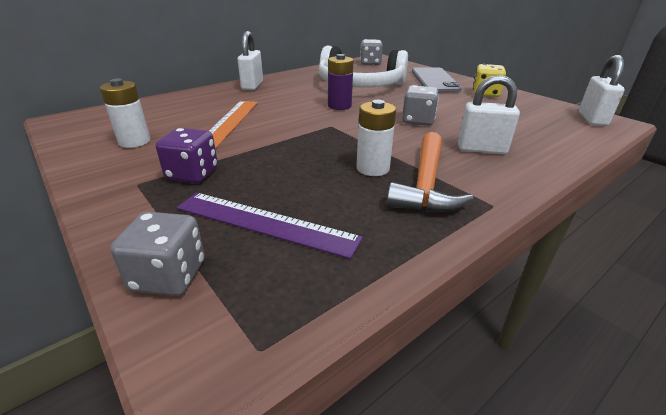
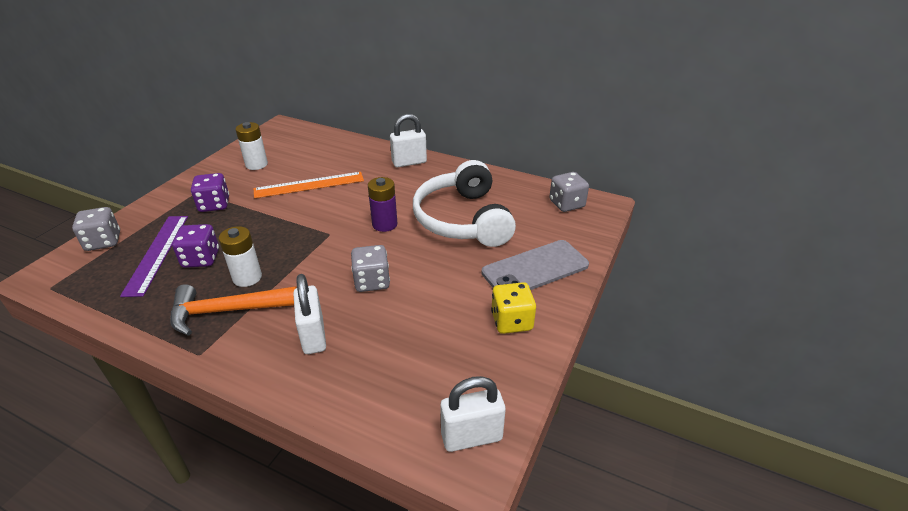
camera: 65 degrees right, 5 degrees up
(311, 191) = (201, 259): none -> purple dice

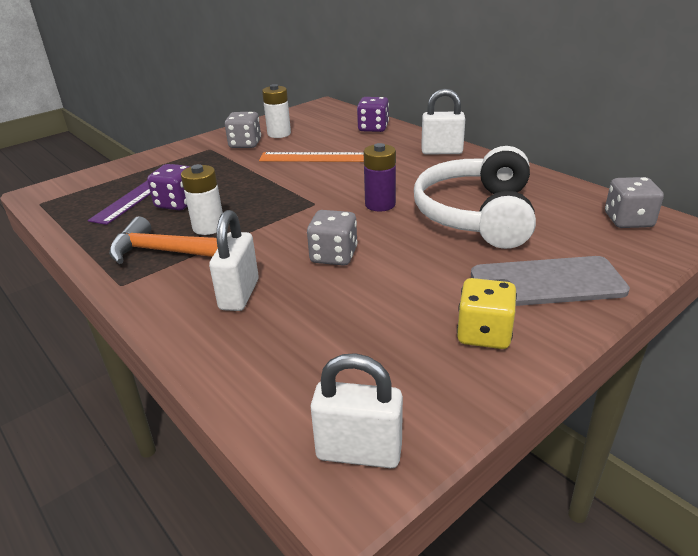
camera: 25 degrees right, 5 degrees down
(103, 241) = (105, 175): grey dice -> grey dice (245, 144)
(214, 205) = (218, 161): purple dice -> purple dice (373, 128)

